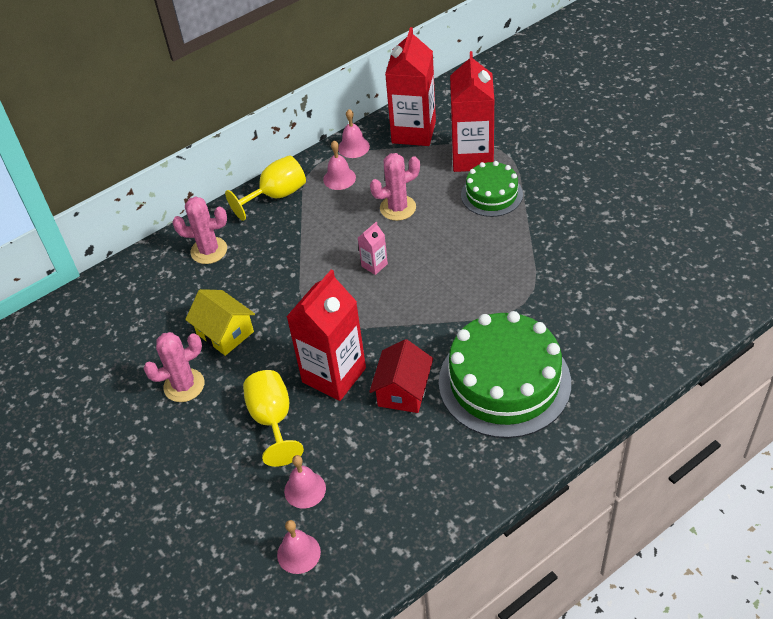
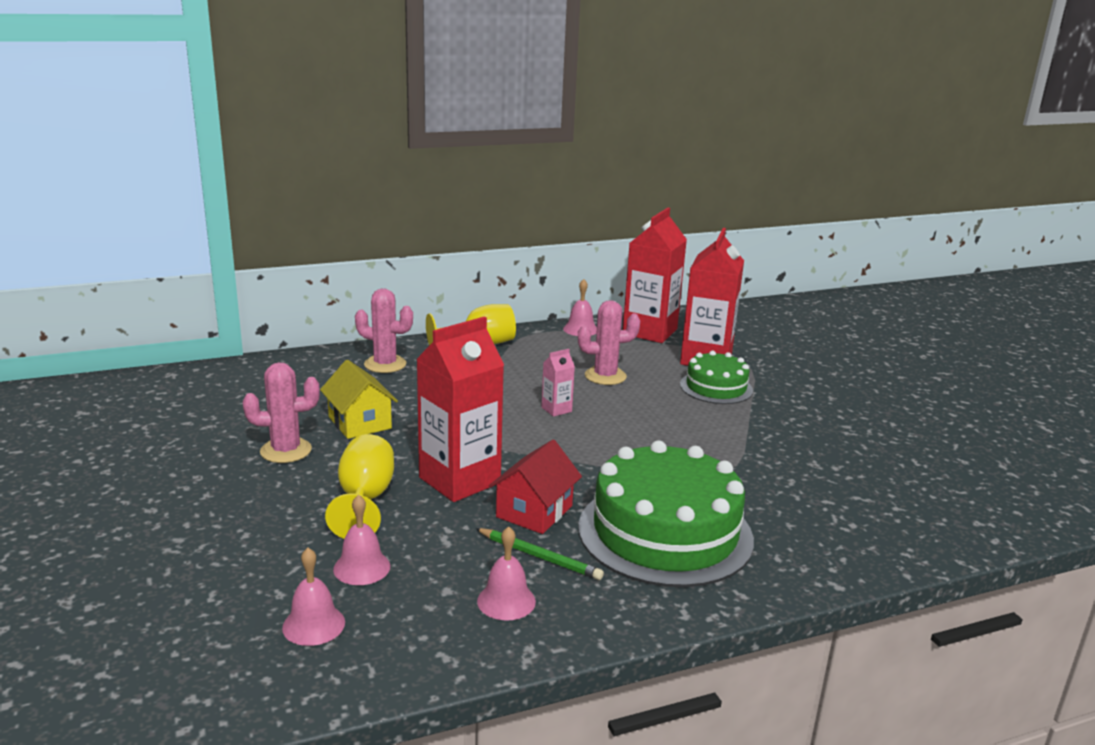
camera: 10 degrees right, 25 degrees down
(339, 178) = (553, 345): pink bell -> pink bell (506, 601)
(425, 436) = (539, 556): none -> green pencil

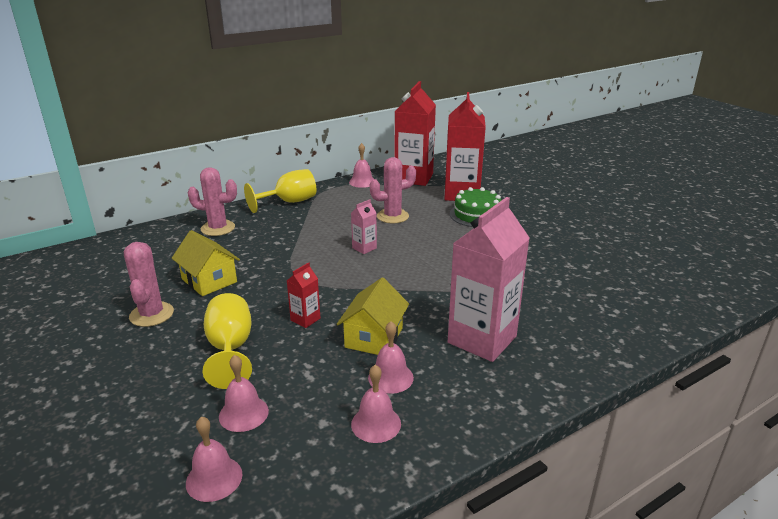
camera: 10 degrees left, 5 degrees up
(286, 451) = (151, 314): pink cactus -> pink cactus turned 75 degrees counterclockwise
(459, 480) = (305, 319): red carton -> red carton, size x0.44
(534, 511) = (374, 337): red house -> yellow house
(539, 556) = (390, 377): green pencil -> pink bell
(665, 532) = (482, 339): green cake -> pink carton

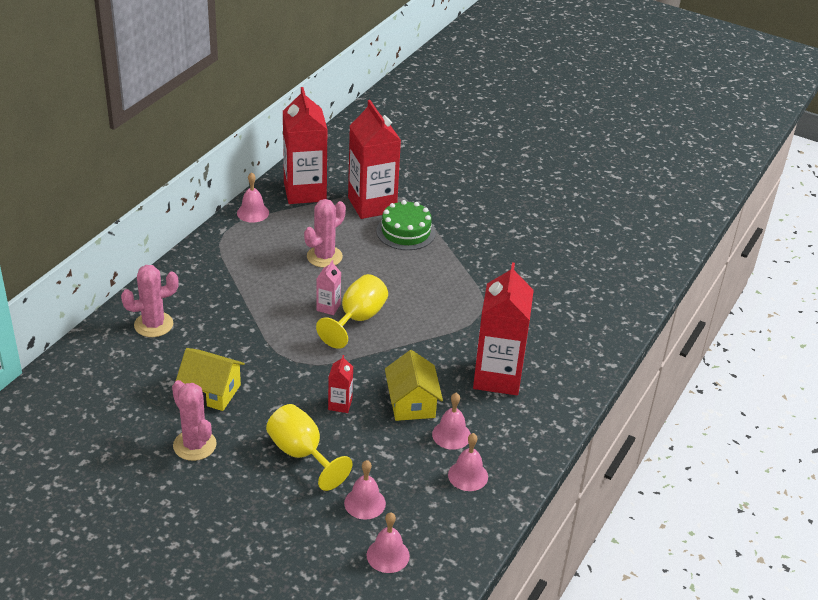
camera: 30 degrees left, 10 degrees up
(289, 202) = (197, 266): yellow goblet -> yellow goblet (357, 319)
(482, 339) = (497, 377): pink carton -> red carton

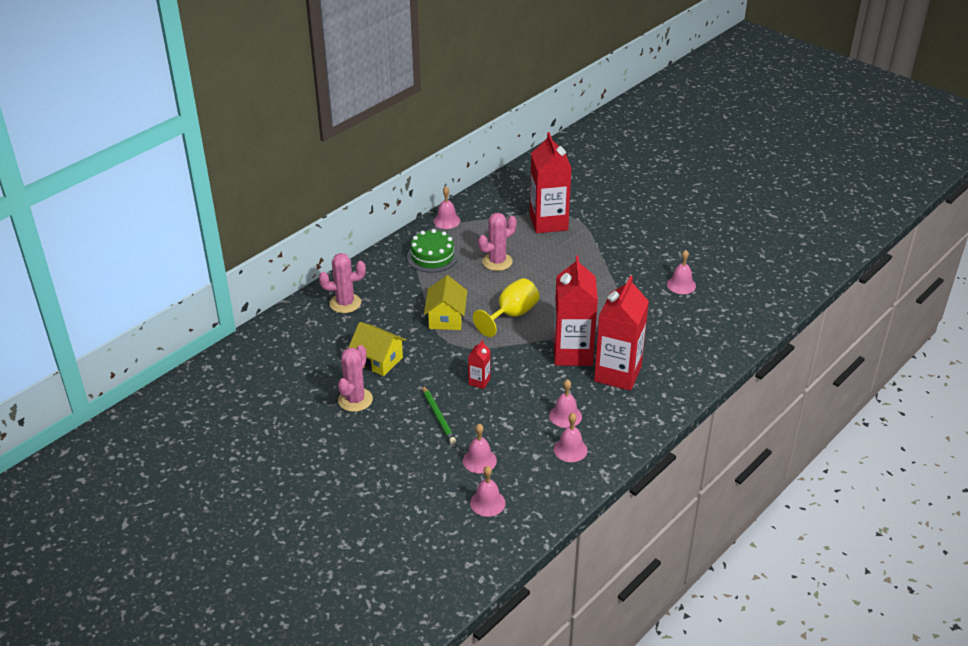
camera: 15 degrees right, 0 degrees up
(194, 445) = (355, 400): pink cactus -> pink cactus turned 45 degrees clockwise
(302, 454) = (438, 416): yellow goblet -> green pencil
(305, 192) = (494, 207): red carton -> red carton (573, 353)
(328, 307) = (489, 303): pink carton -> none
(406, 232) = (571, 247): green cake -> green cake (432, 256)
(412, 403) = (539, 387): yellow house -> yellow house (446, 318)
(539, 265) = (681, 285): none -> pink bell

